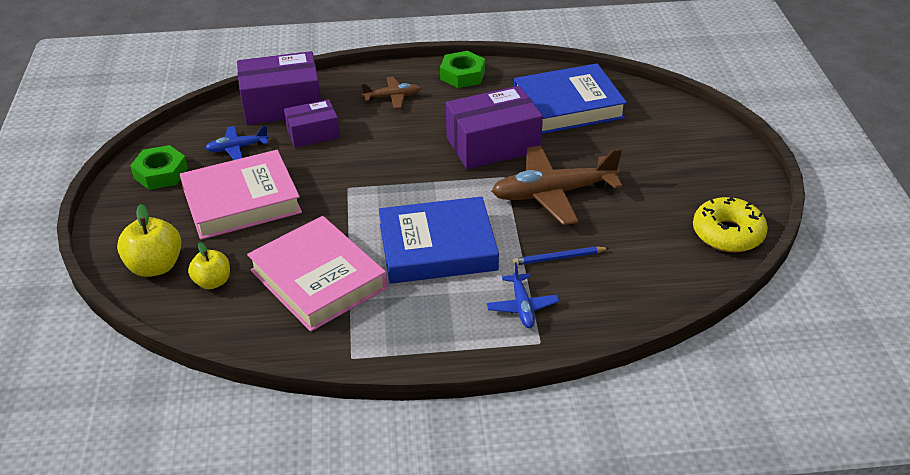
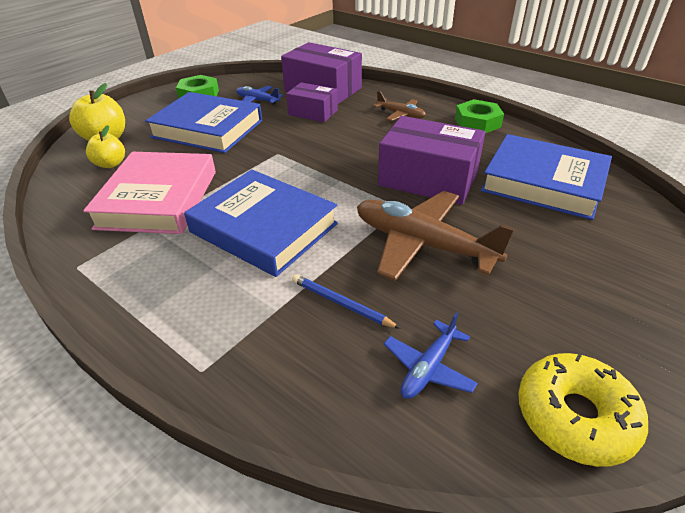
camera: 45 degrees right, 0 degrees up
(242, 201) = (207, 129): pink book -> blue book
(522, 307) = (242, 324): blue plane -> blue plane (428, 368)

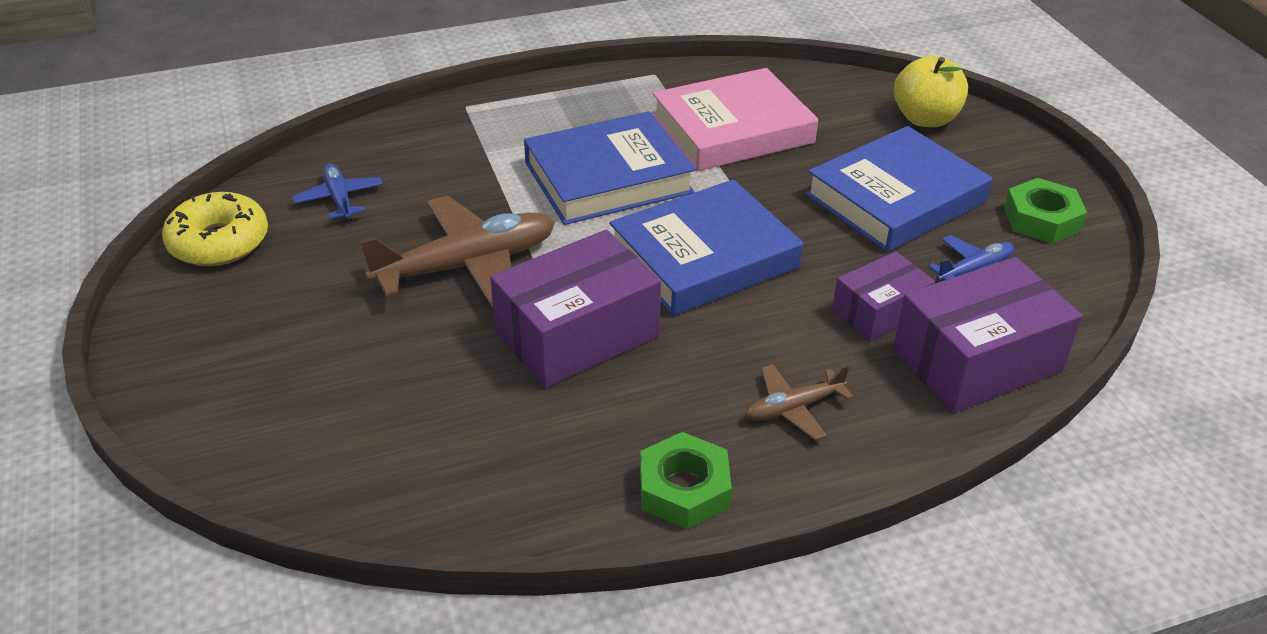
camera: 120 degrees right, 0 degrees up
(111, 164) = (847, 113): yellow apple -> none
(158, 199) = (732, 129): pink book -> pink book turned 60 degrees counterclockwise
(341, 303) = (452, 185): blue pencil -> none
(543, 183) = (455, 439): blue book -> blue book (703, 257)

